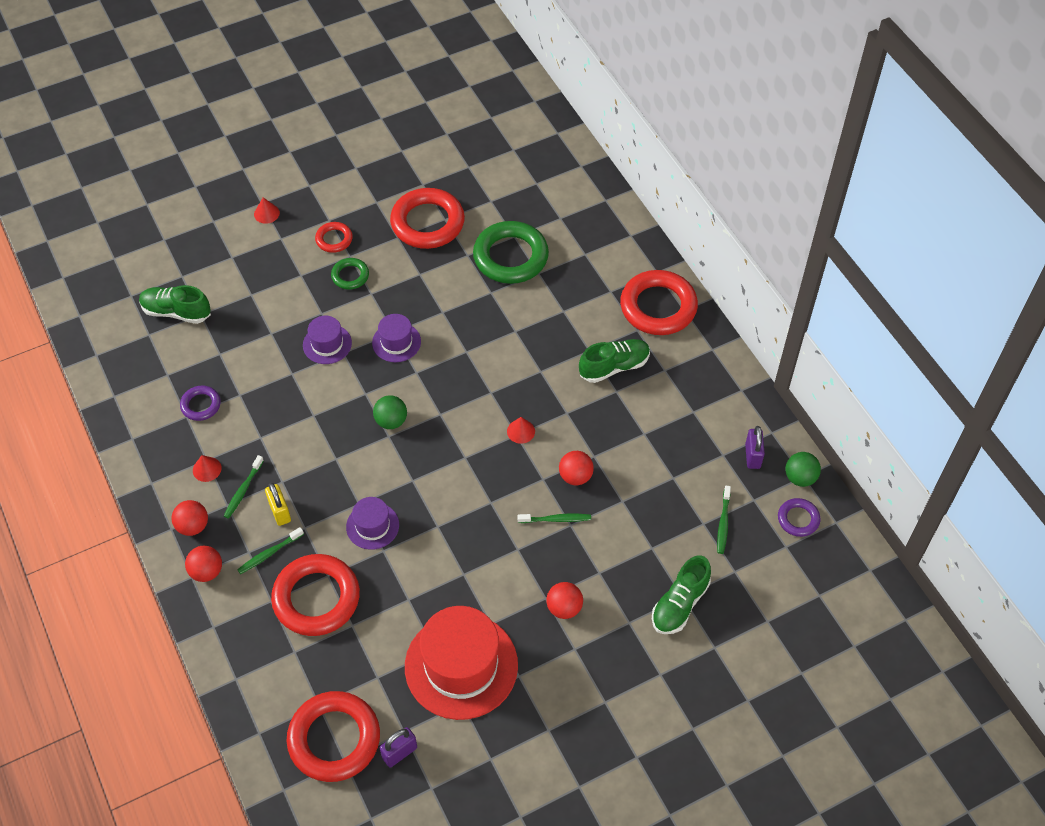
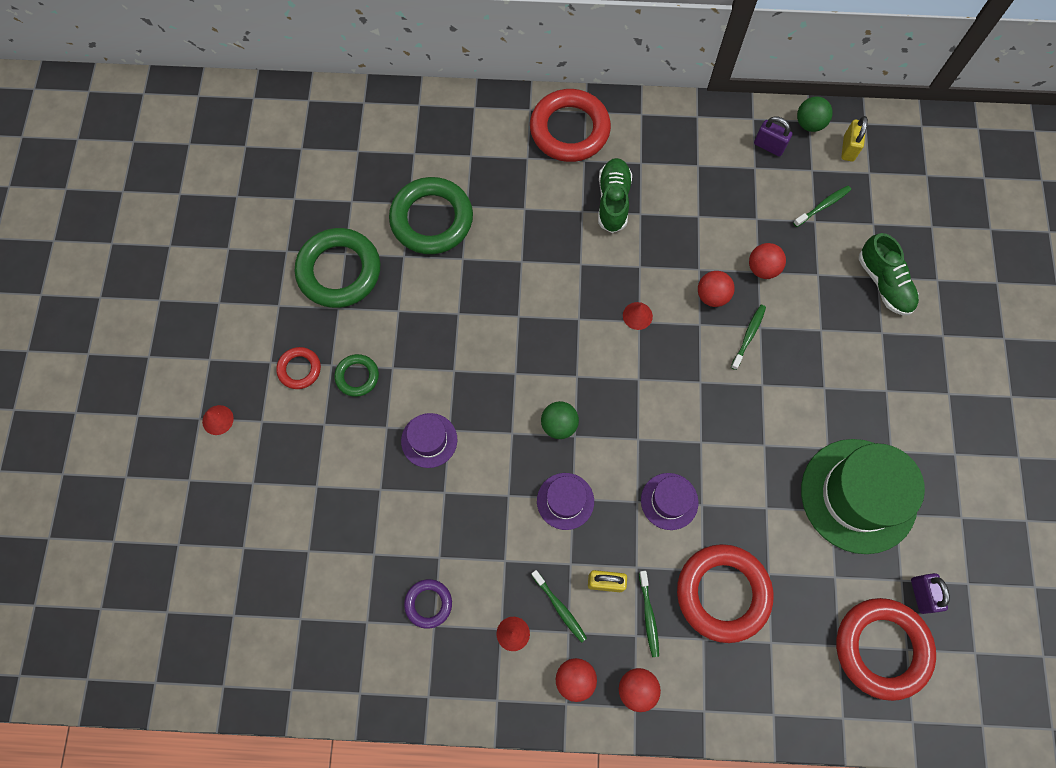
camera: 60 degrees left, 15 degrees up
(176, 312) = (289, 575): green shoe -> none
(396, 342) = (468, 373): purple hat -> purple hat (565, 501)
(427, 223) = (339, 271): red ring -> green ring
(461, 666) = (858, 495): red hat -> green hat
(564, 608) = (842, 377): red ball -> red ball (762, 268)
(723, 523) = (823, 206): green toothbrush -> green toothbrush turned 75 degrees counterclockwise
(798, 519) = (848, 148): purple ring -> yellow padlock

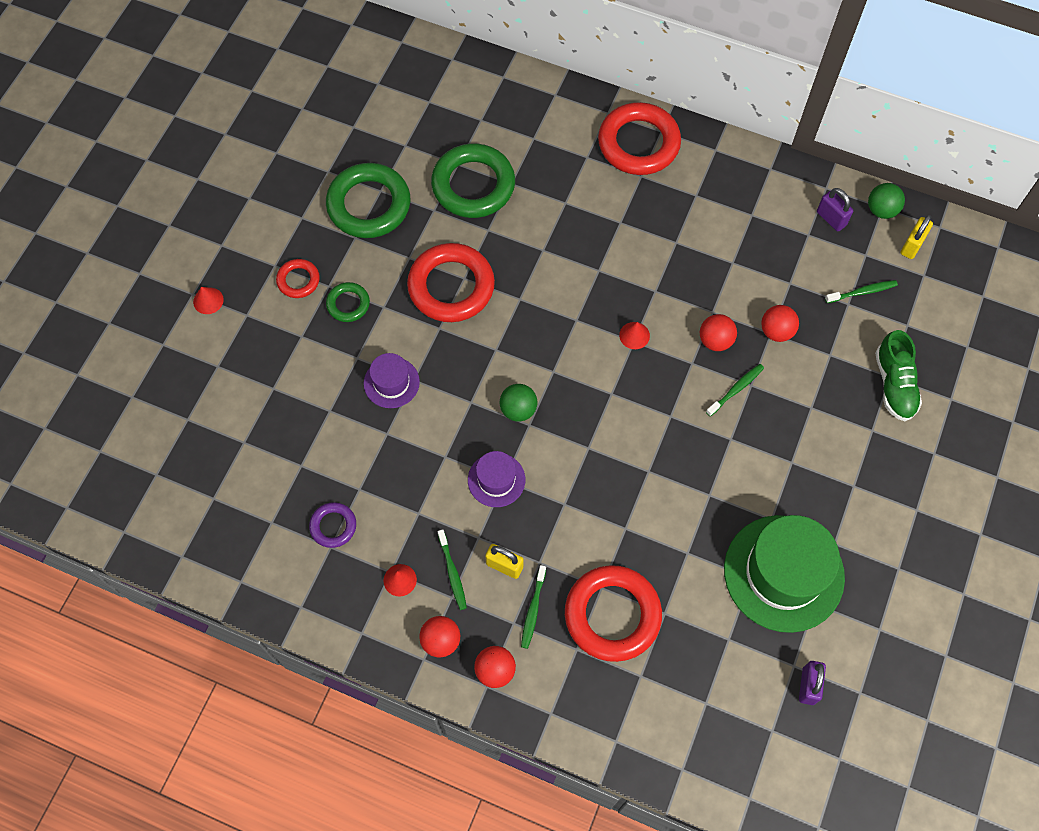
camera: 20 degrees right, 5 degrees down
(613, 201) = (654, 222): green shoe -> none
(669, 501) = (595, 514): purple hat -> none
(881, 648) = (747, 720): red ring -> red ring (451, 286)

